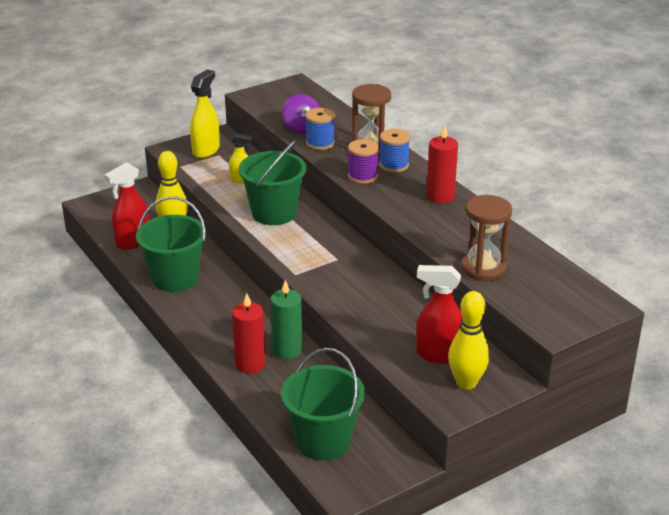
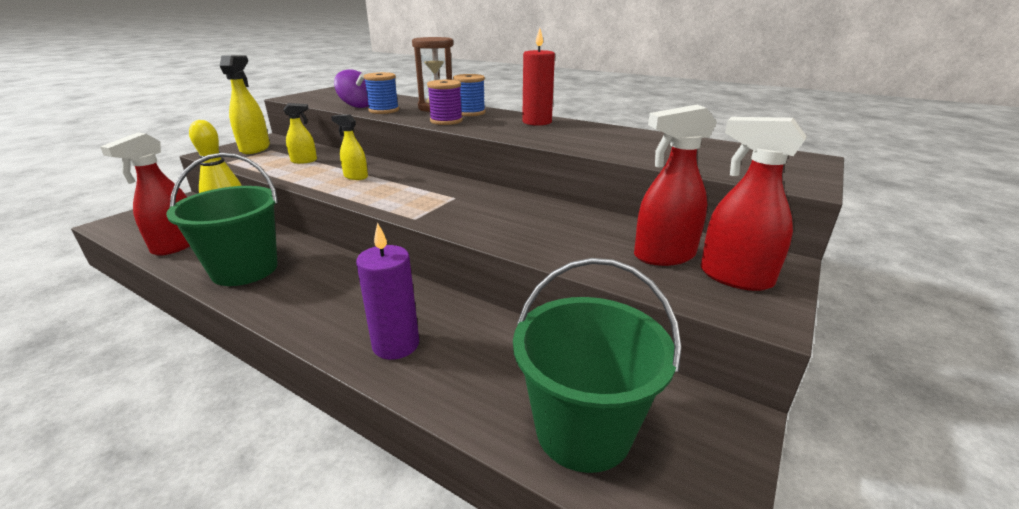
camera: 25 degrees left, 5 degrees down
(250, 364) = (396, 344): red candle -> purple candle
(274, 213) = (355, 177): green bucket -> yellow spray bottle
(287, 350) = (438, 313): green candle -> none
(466, 383) = (734, 277): yellow bowling pin -> red spray bottle
(483, 268) = (649, 155): brown hourglass -> none

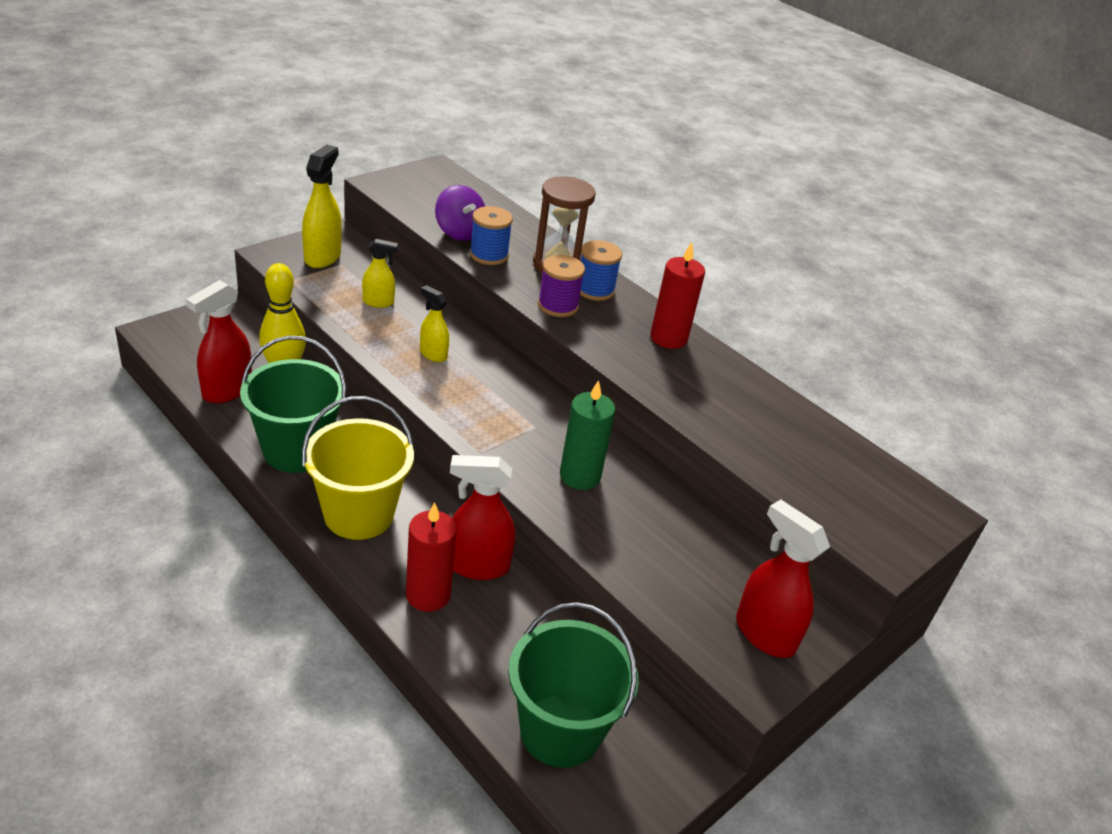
camera: 10 degrees right, 10 degrees up
(312, 300) = (359, 514): none -> yellow bucket
(396, 344) = (428, 595): purple candle -> red candle
(506, 216) = (580, 476): none -> green candle
(663, 256) = (713, 585): red spray bottle -> red spray bottle (477, 566)

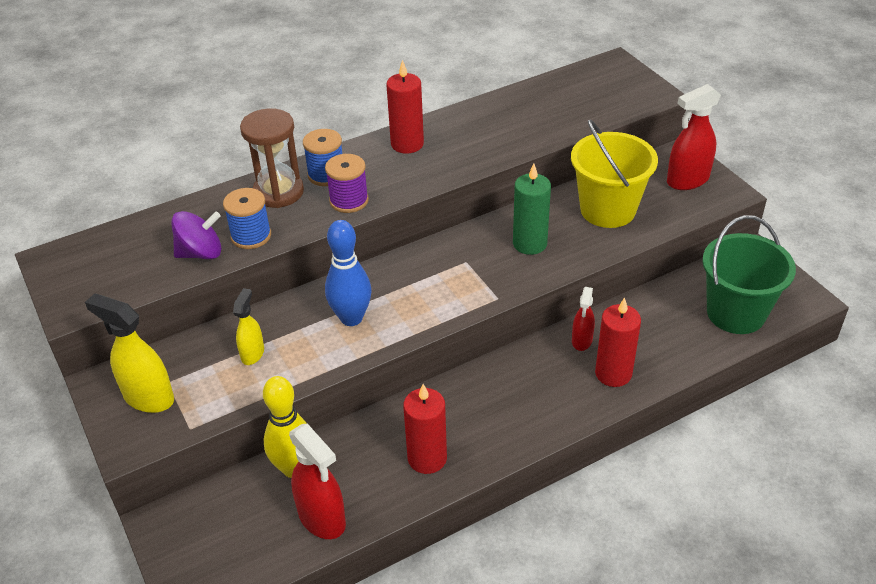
camera: 70 degrees left, 5 degrees up
(296, 450) = (427, 458): green bucket -> red candle
(359, 514) = (518, 413): yellow bucket -> yellow bucket (607, 210)
(433, 354) = (351, 318): yellow spray bottle -> blue bowling pin
(477, 566) = (581, 341): red spray bottle -> red spray bottle, size x0.60

